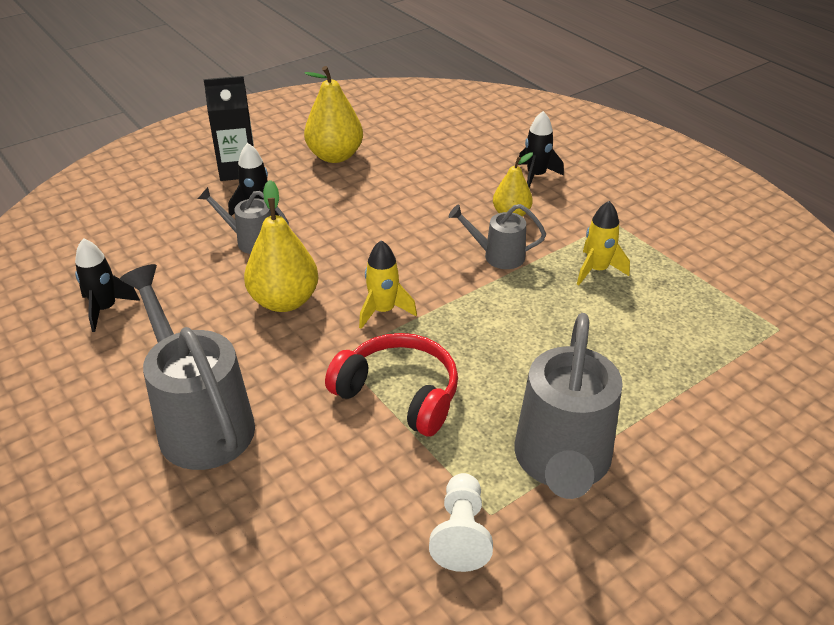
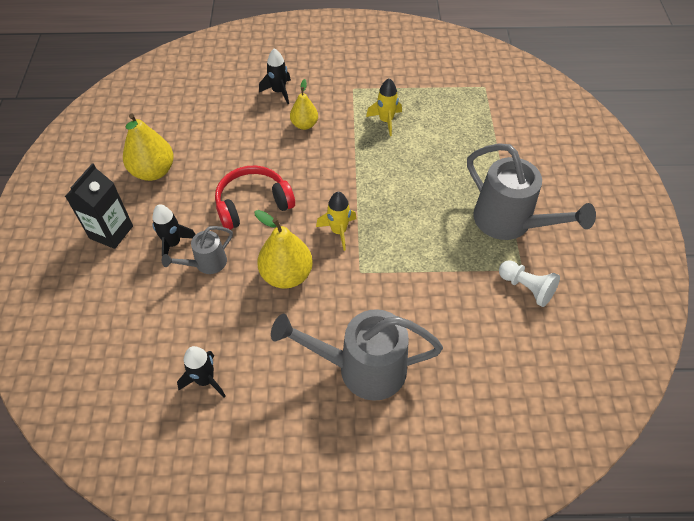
camera: 55 degrees left, 15 degrees up
(399, 394) = (413, 261): red headphones -> red headphones (253, 204)
(497, 256) = (336, 153): grey watering can -> none

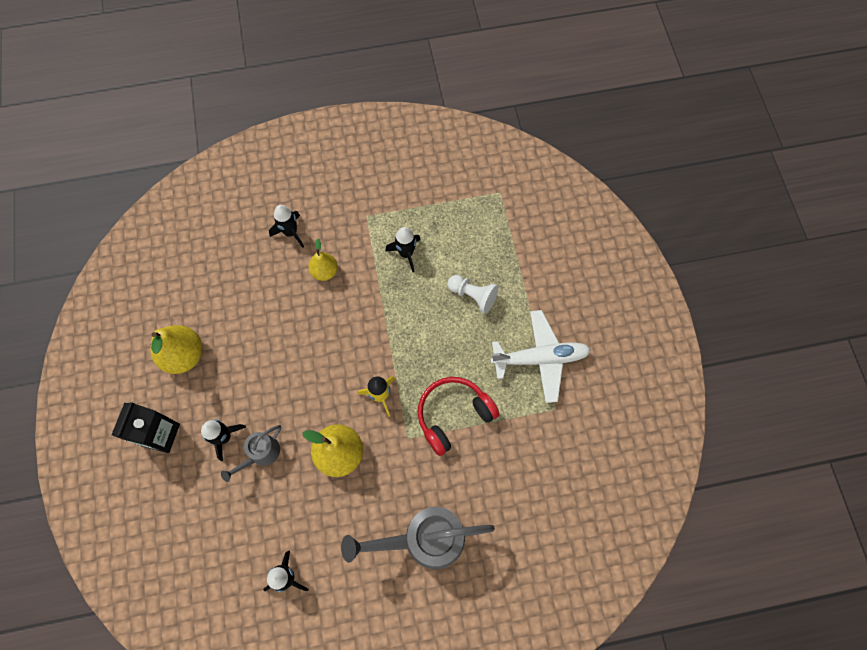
camera: 10 degrees left, 15 degrees up
(253, 204) = (292, 378): red headphones -> red headphones (453, 415)
(386, 121) = (406, 253): yellow rocket -> black rocket
(510, 223) = (540, 358): grey watering can -> white plane
(526, 288) = (561, 429): white pawn -> white pawn (473, 296)

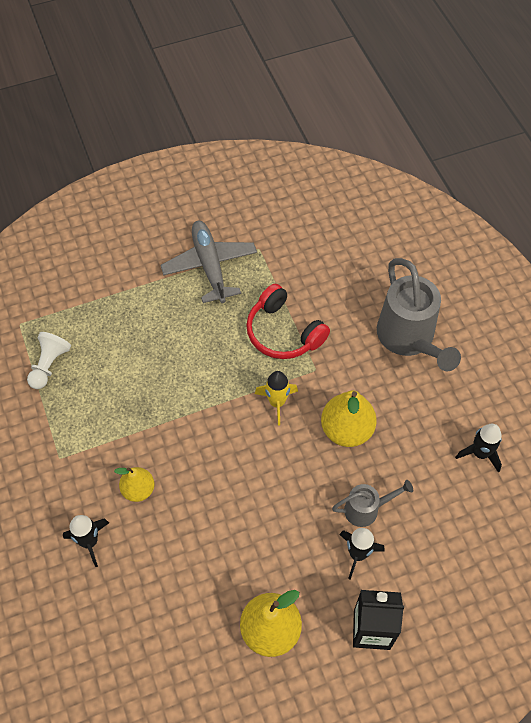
camera: 100 degrees left, 10 degrees down
(261, 454) = (366, 509): grey watering can -> grey watering can turned 45 degrees counterclockwise
(406, 253) = (106, 406): black rocket -> none
(473, 296) = (150, 333): white pawn -> white pawn (49, 365)
(540, 358) = (209, 266): white plane -> grey plane

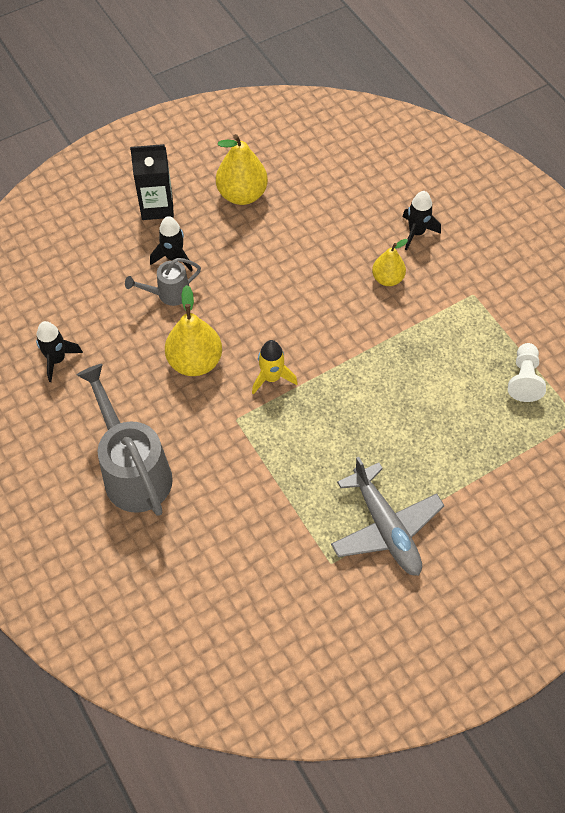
camera: 170 degrees right, 0 degrees up
(283, 332) = (279, 456): red headphones -> none

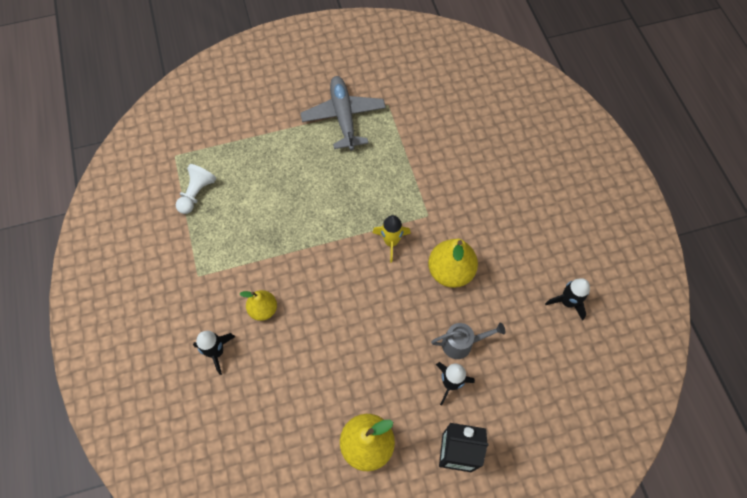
camera: 165 degrees left, 5 degrees up
(133, 471) = (513, 195): grey watering can -> none

